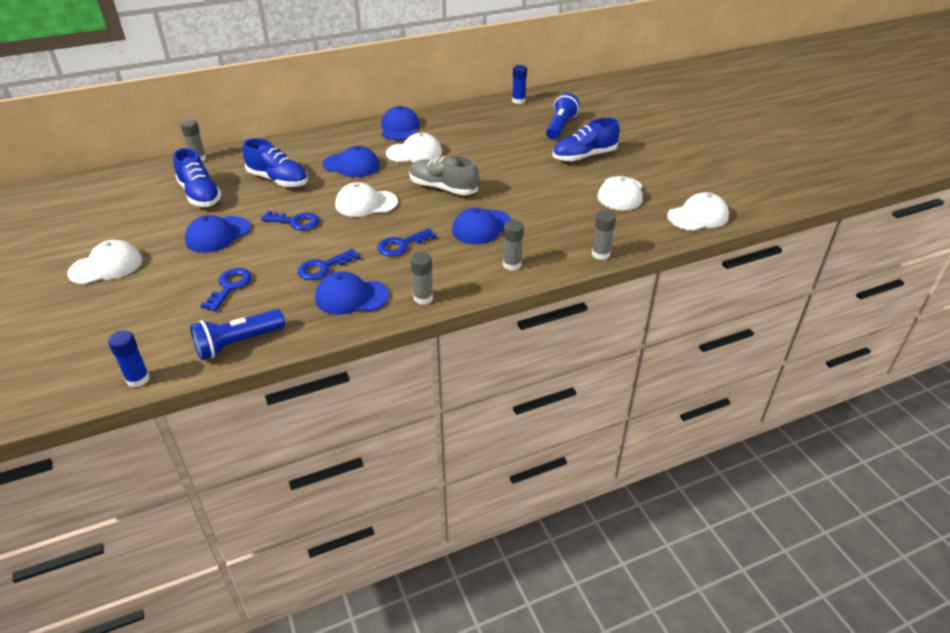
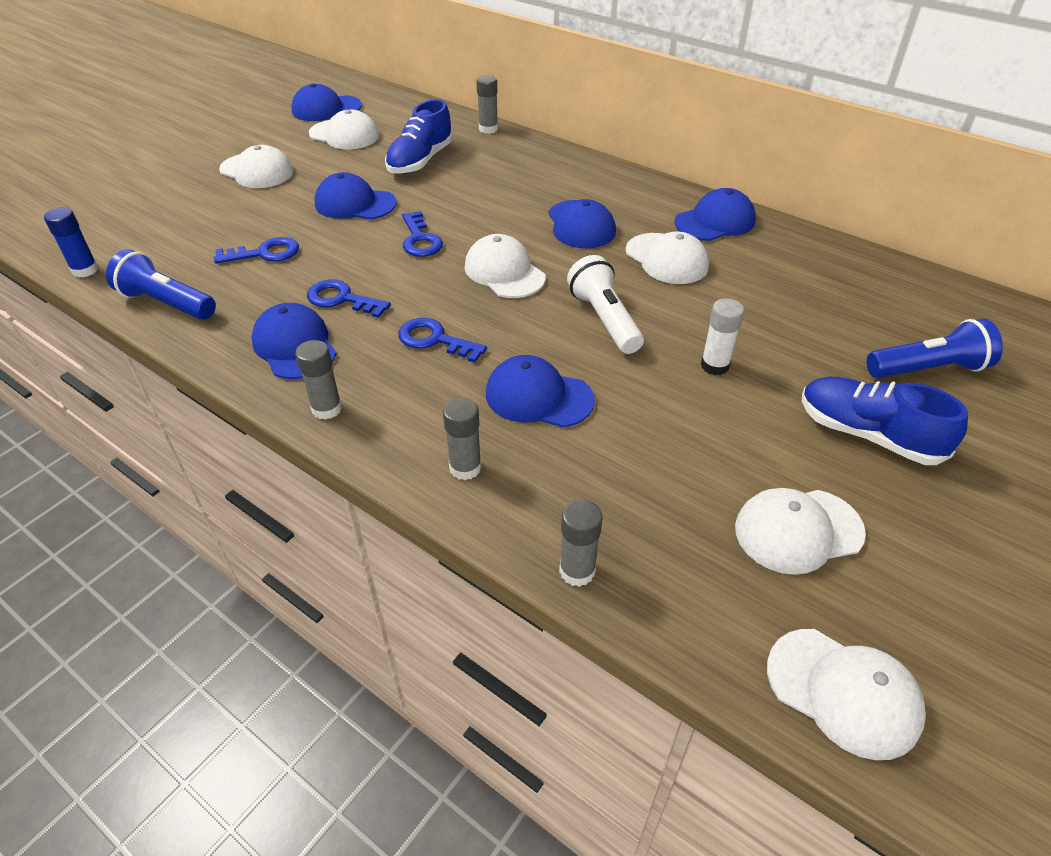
camera: 60 degrees right, 5 degrees up
(56, 212) = (326, 109): none -> blue cap
(113, 215) = (344, 135): none -> white cap
(278, 180) = (495, 191): blue shoe -> none
(443, 188) = (604, 319): grey shoe -> white flashlight
(508, 172) = (714, 365): none -> white glue stick
(518, 101) = (944, 292): blue glue stick -> none

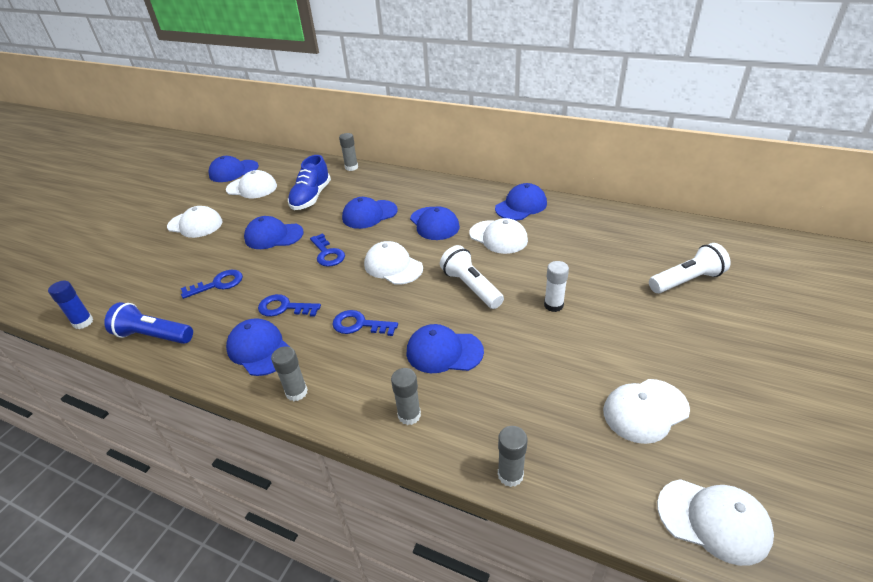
camera: 10 degrees left, 5 degrees down
(493, 197) = (369, 214): none -> blue cap
(868, 434) = (665, 333): blue shoe -> none
(928, 369) = (686, 280): blue flashlight -> white flashlight

